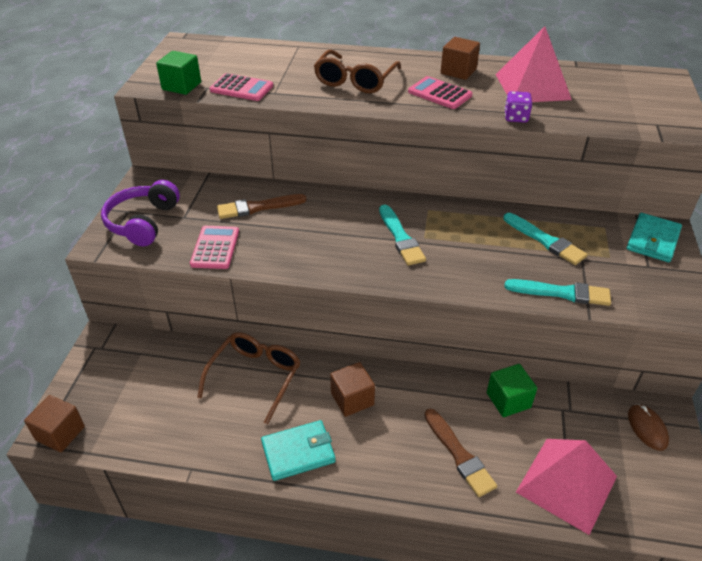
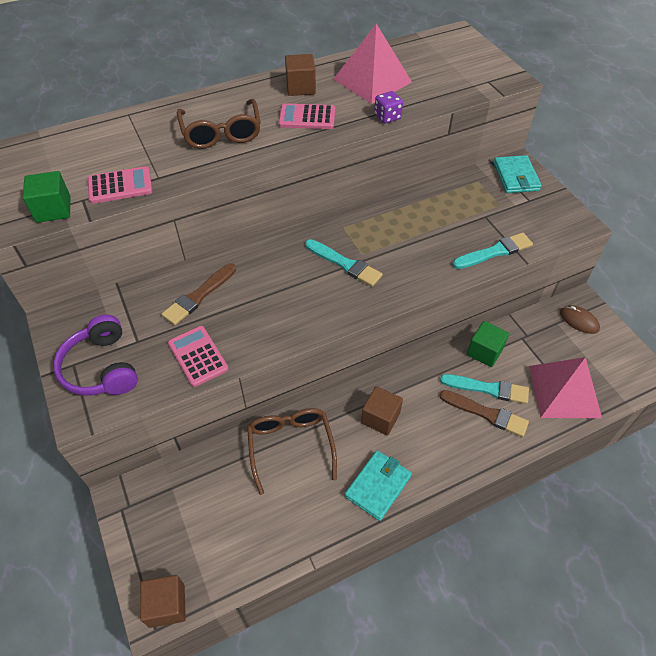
camera: 35 degrees left, 10 degrees up
(545, 241) = (449, 213): turquoise brush -> turquoise brush (488, 389)

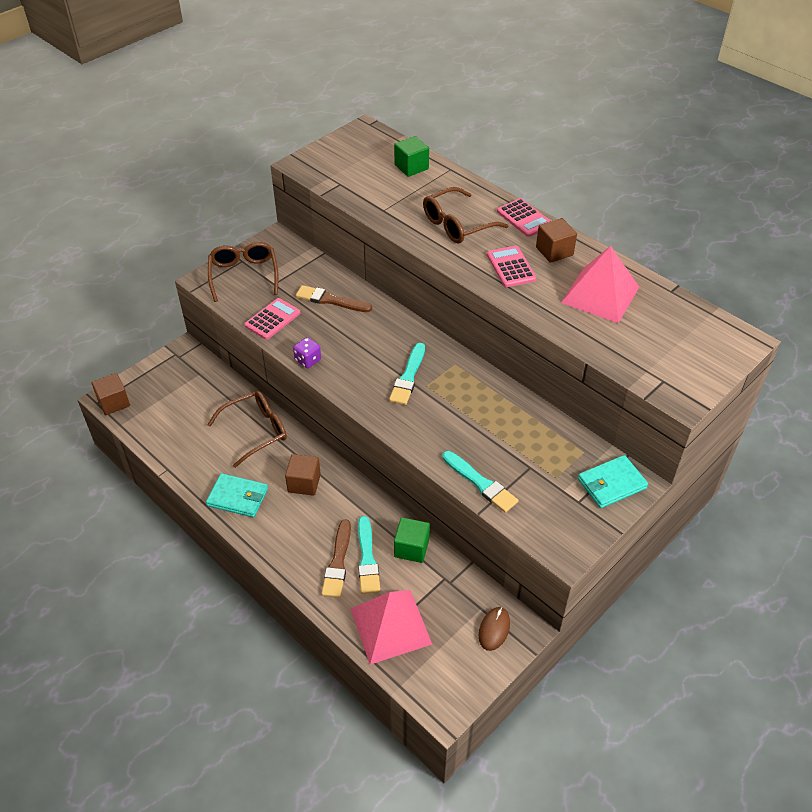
camera: 70 degrees right, 5 degrees down
(53, 209) = (323, 175): green cube -> green cube (411, 167)
(101, 368) = (244, 275): purple headphones -> brown glasses
(120, 186) = (363, 195): pink calculator -> pink calculator (524, 218)
(387, 117) = (546, 318): purple dice -> purple dice (308, 360)

